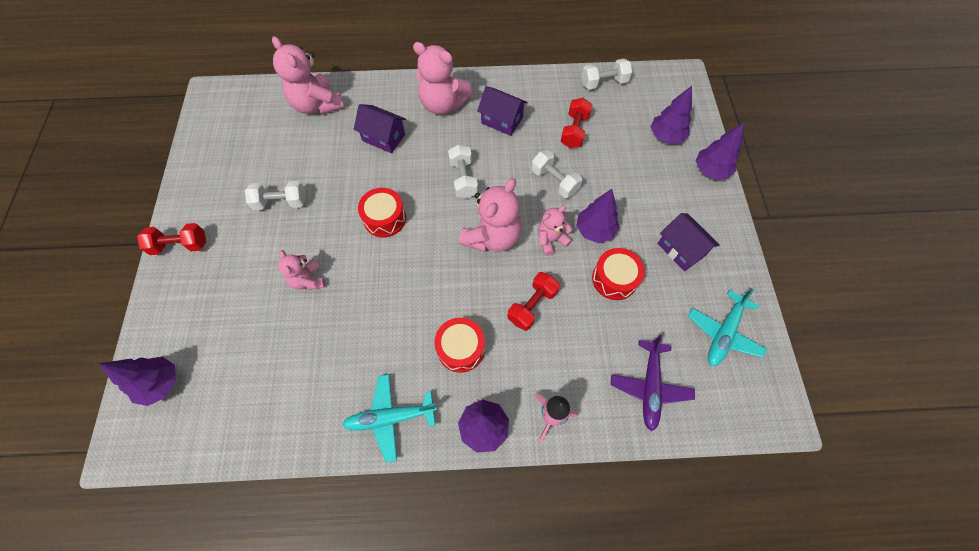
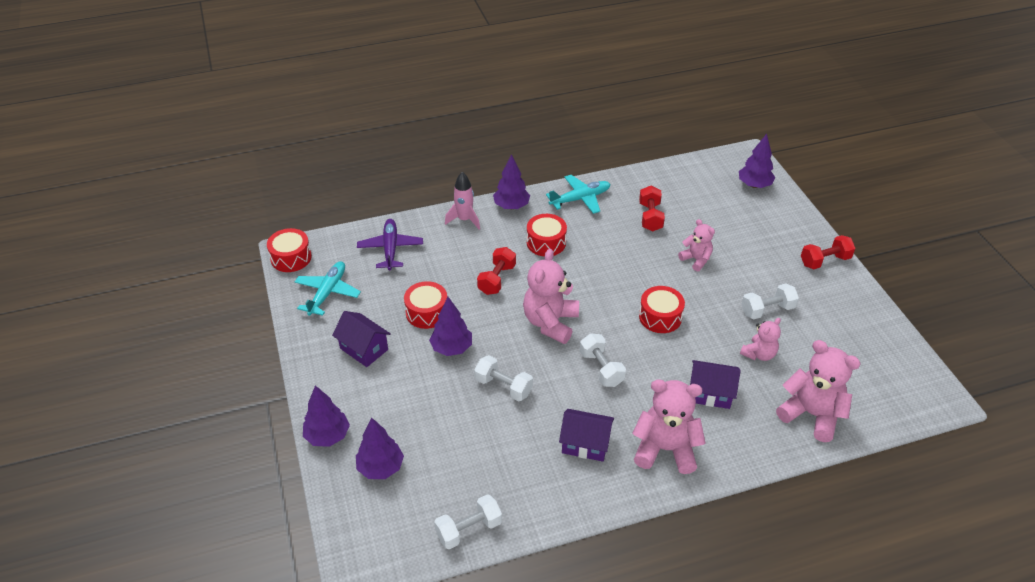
camera: 165 degrees right, 20 degrees down
(551, 240) = (493, 331): pink teddy bear -> pink teddy bear (759, 354)
(574, 131) = (494, 450): red dumbbell -> red dumbbell (650, 217)
(774, 403) = (291, 258): none -> red drum

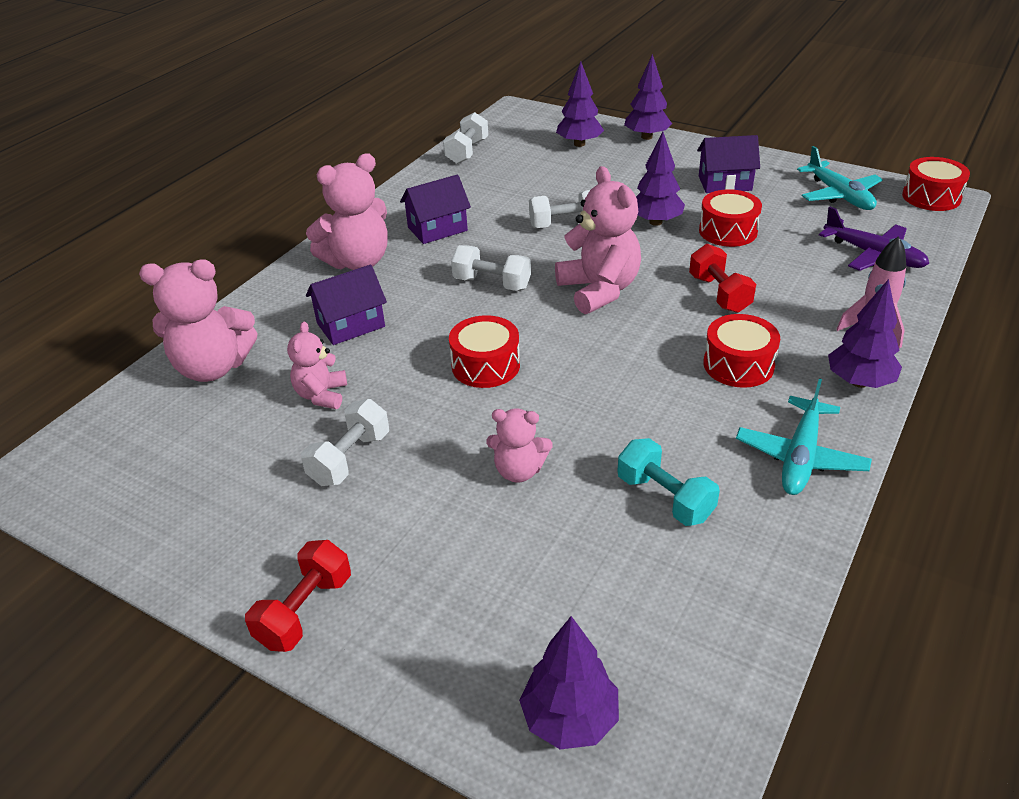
camera: 140 degrees right, 5 degrees down
(650, 217) = (664, 498): red dumbbell -> turquoise dumbbell

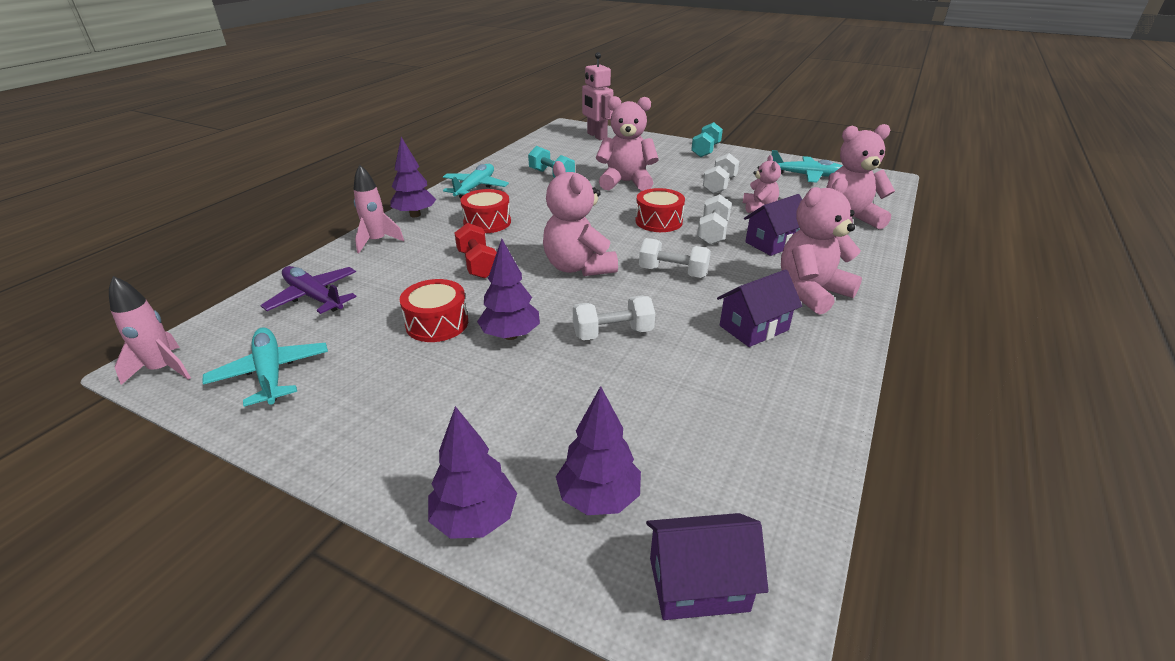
camera: 175 degrees right, 5 degrees down
(166, 490) = (806, 175): none -> turquoise plane
(305, 611) = (705, 150): red dumbbell -> turquoise dumbbell
(467, 152) = (789, 477): white dumbbell -> white dumbbell (713, 232)
(519, 471) = (626, 182): pink teddy bear -> pink teddy bear, size x1.73
(570, 719) = (596, 136): purple tree -> pink robot
(725, 183) = (400, 396): purple house -> purple house (698, 584)
(931, 197) = (163, 369): red drum -> pink rocket

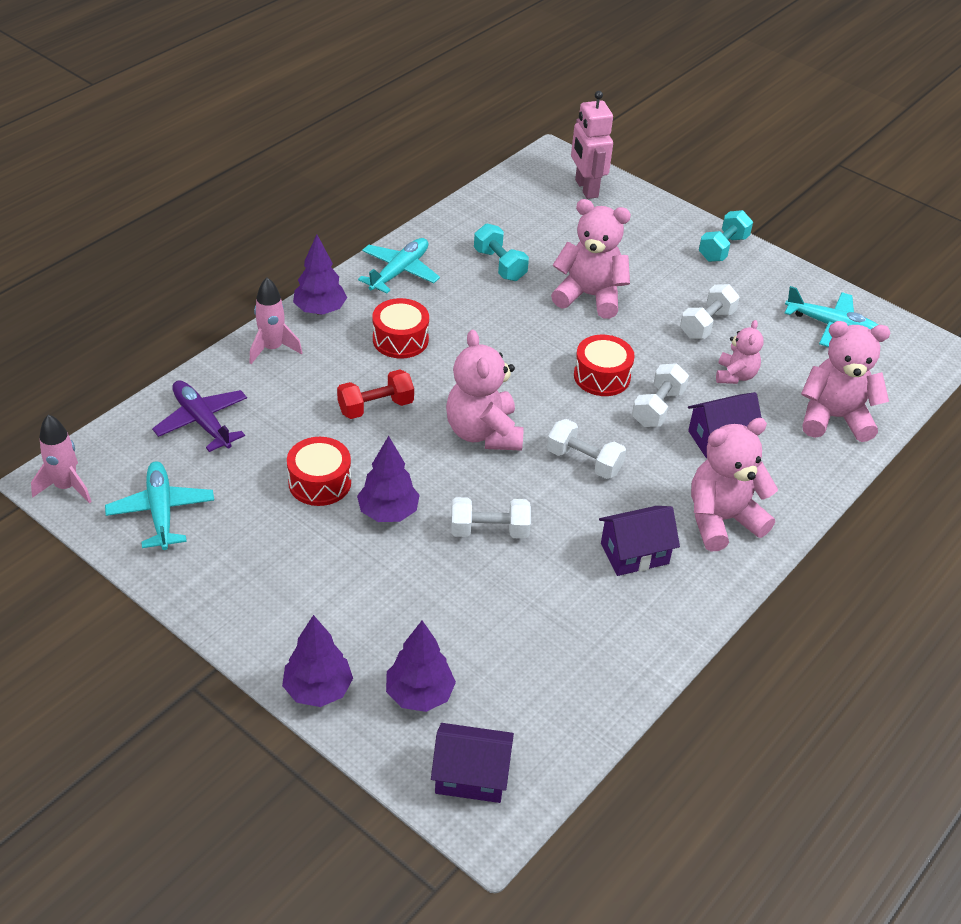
camera: 10 degrees right, 10 degrees up
(477, 264) = (375, 407): red dumbbell -> red dumbbell turned 75 degrees clockwise

